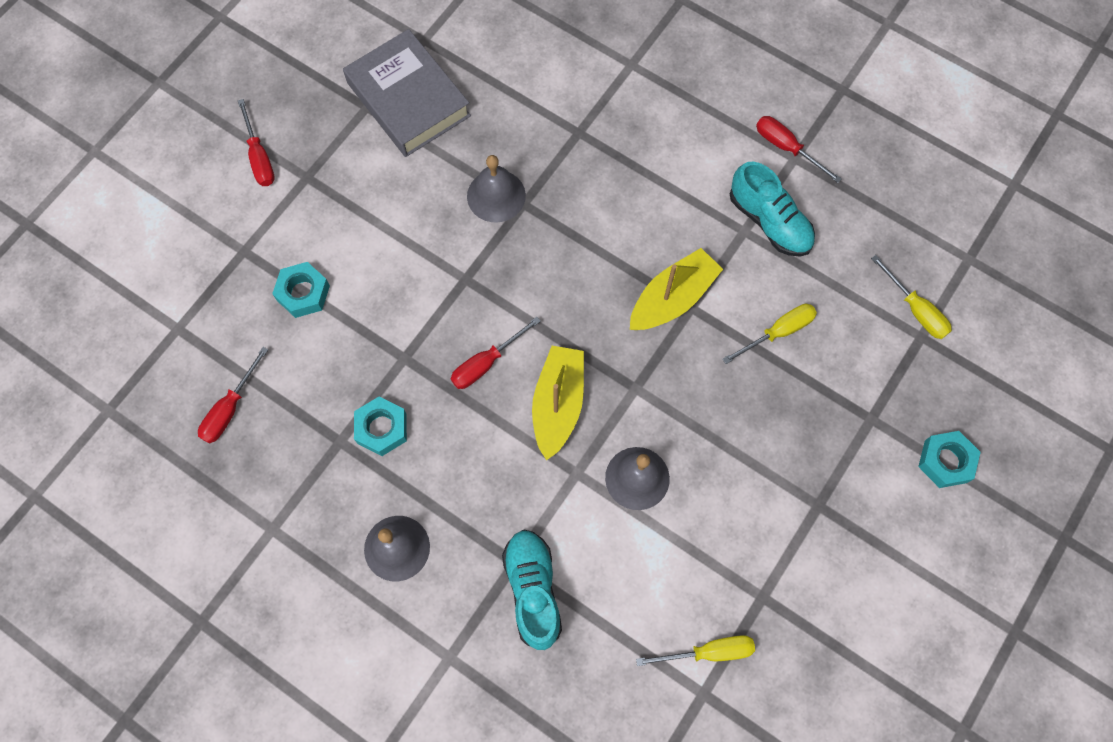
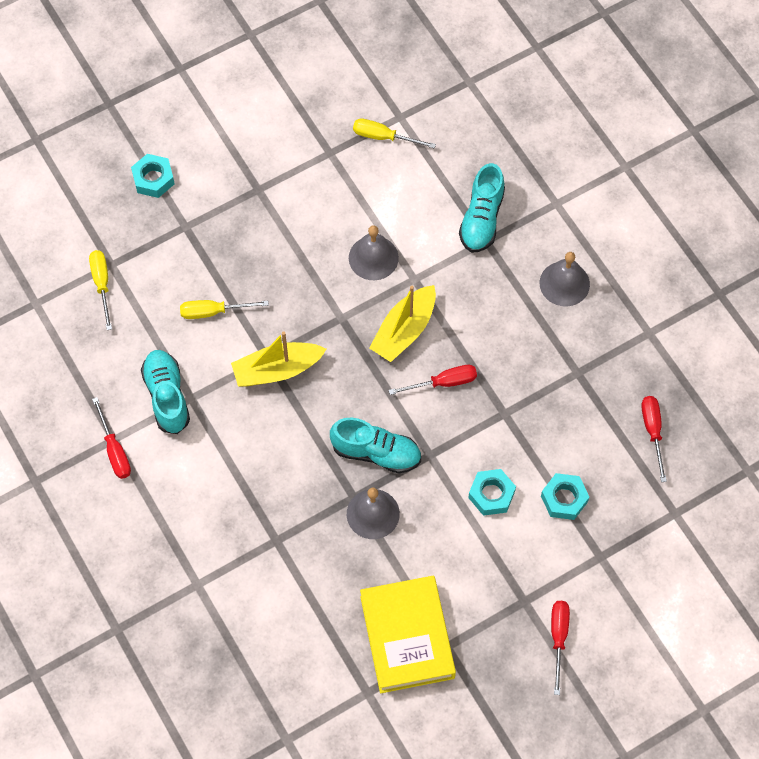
camera: 155 degrees left, 5 degrees down
(230, 408) = (652, 431): red screwdriver -> red screwdriver turned 60 degrees counterclockwise
(382, 428) = (542, 368): turquoise nut -> turquoise nut (491, 494)
(408, 99) = (407, 637): grey book -> yellow book
(522, 257) = (376, 452): none -> turquoise shoe

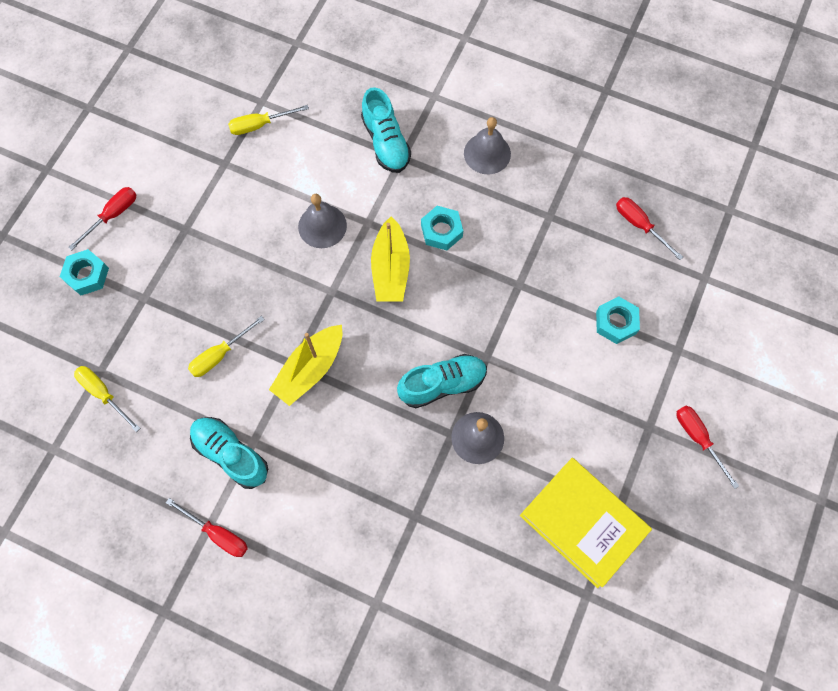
camera: 35 degrees left, 5 degrees up
(443, 382) = (453, 291): red screwdriver -> red screwdriver (113, 215)
(491, 494) = (558, 357): turquoise nut -> turquoise nut (441, 231)

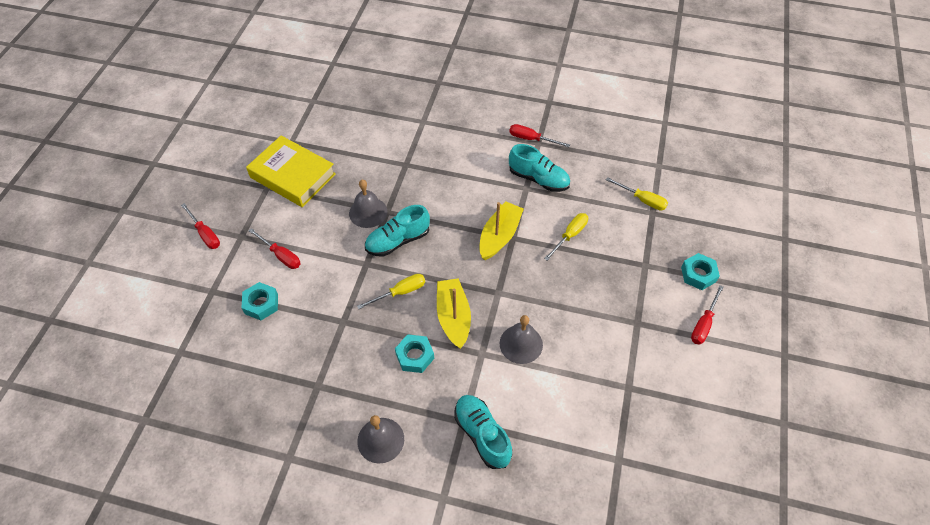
camera: 170 degrees right, 15 degrees down
(260, 125) = (610, 432): yellow screwdriver -> yellow screwdriver (400, 292)
(639, 225) = (233, 390): red screwdriver -> red screwdriver (281, 255)

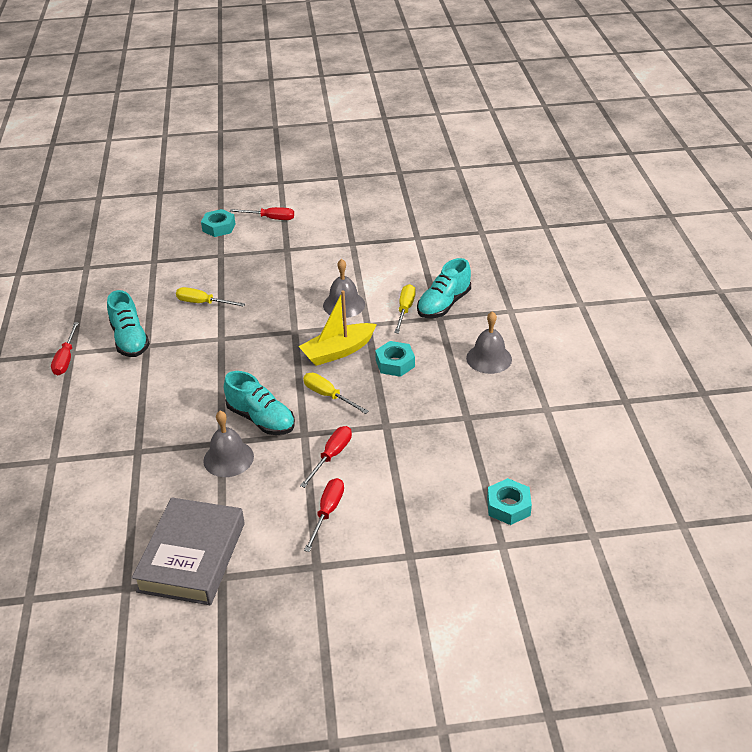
camera: 110 degrees left, 15 degrees down
(205, 234) = (330, 607): red screwdriver -> red screwdriver (332, 456)
(261, 304) = (402, 500): turquoise nut -> turquoise nut (508, 506)
(293, 176) = (192, 557): yellow book -> grey book
(499, 236) = (223, 347): yellow boat -> none
(538, 179) = (130, 339): turquoise shoe -> turquoise shoe turned 150 degrees clockwise
(642, 200) = (138, 269): yellow screwdriver -> yellow screwdriver (405, 309)

